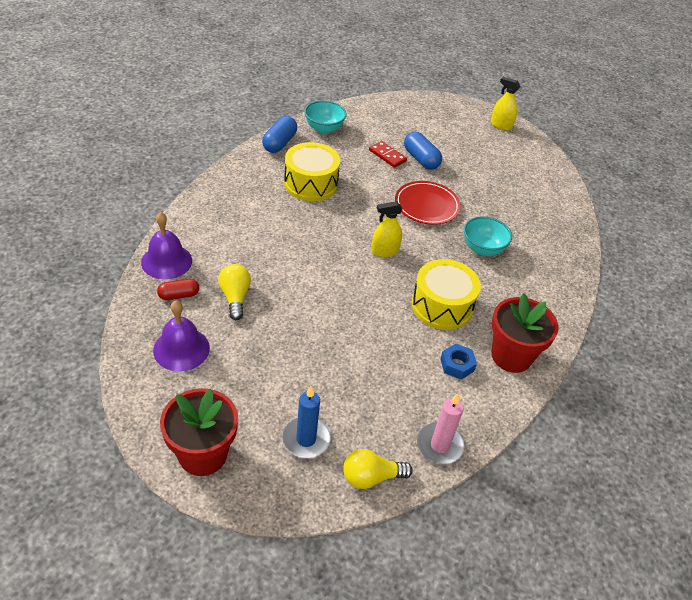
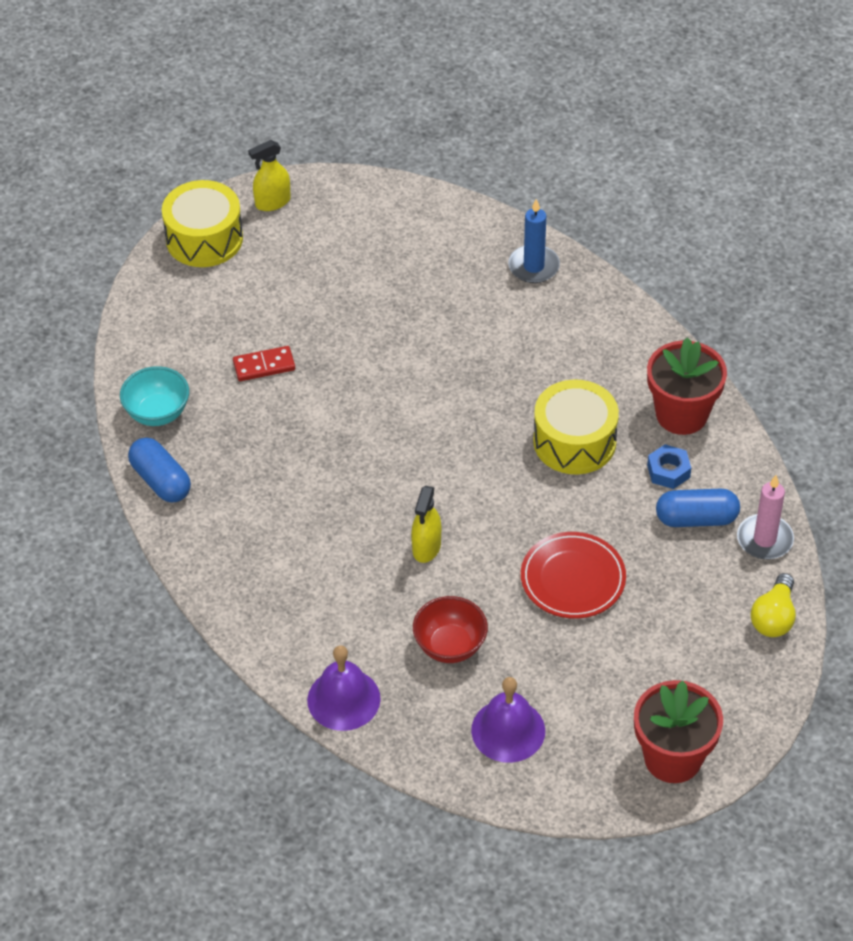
camera: 55 degrees left, 5 degrees up
(179, 295) = (415, 705): red capsule -> none
(235, 297) = (450, 646): yellow light bulb -> red bowl
(306, 439) = (699, 656): blue candle -> blue candle (533, 266)
(311, 183) = (274, 480): yellow drum -> yellow drum (204, 238)
(384, 251) = (452, 456): yellow spray bottle -> yellow spray bottle (426, 547)
(421, 159) = (293, 331): blue capsule -> blue capsule (696, 519)
(426, 205) = (392, 371): red plate -> red plate (573, 579)
(482, 249) = (503, 352): turquoise bowl -> none

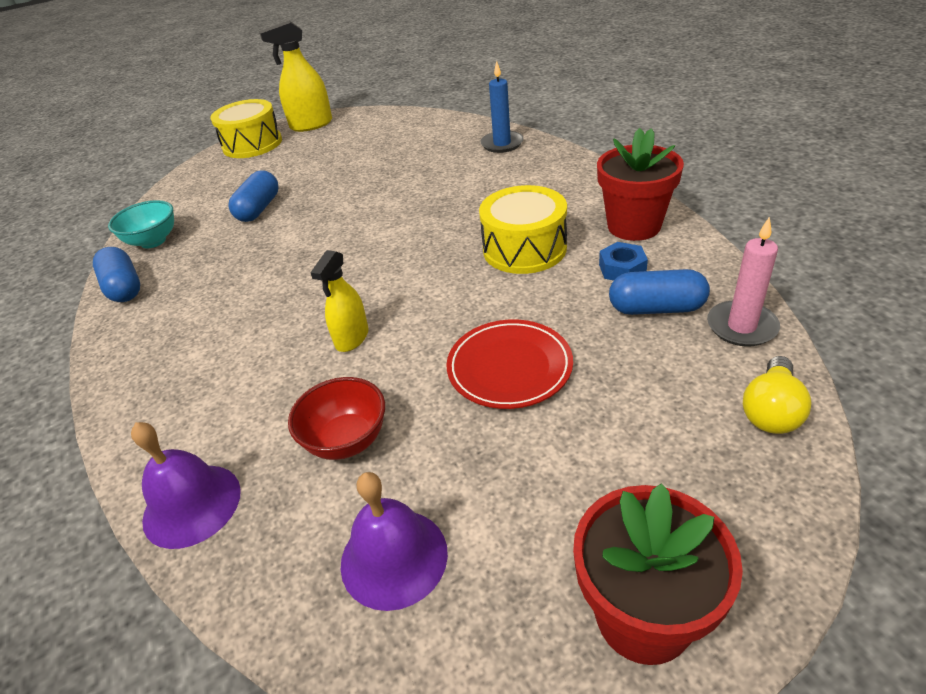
camera: 10 degrees right, 10 degrees down
(264, 366) = (259, 209): red domino -> blue capsule
(272, 202) = (311, 125): yellow spray bottle -> yellow spray bottle, size x1.55

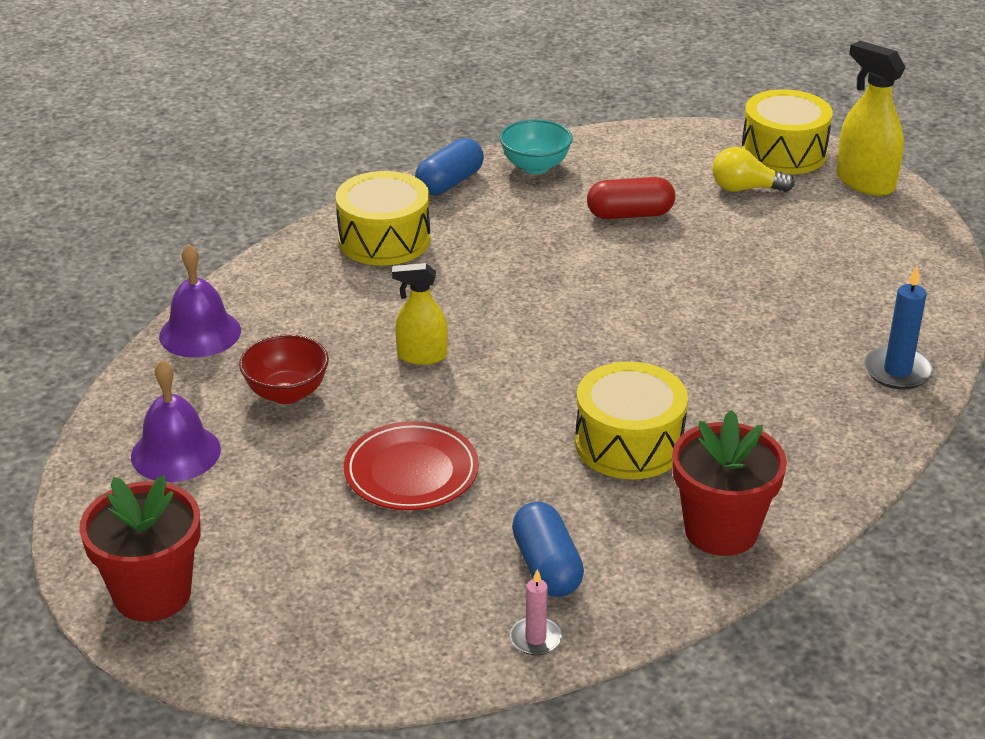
camera: 65 degrees right, 5 degrees down
(165, 338) = (384, 240): none -> yellow drum
(259, 209) = (630, 214): blue capsule -> red capsule
(622, 269) = (617, 531): blue nut -> none
(741, 326) = (535, 639): pink candle -> pink candle, size x0.63
(771, 411) = (401, 664): yellow light bulb -> yellow light bulb (745, 189)

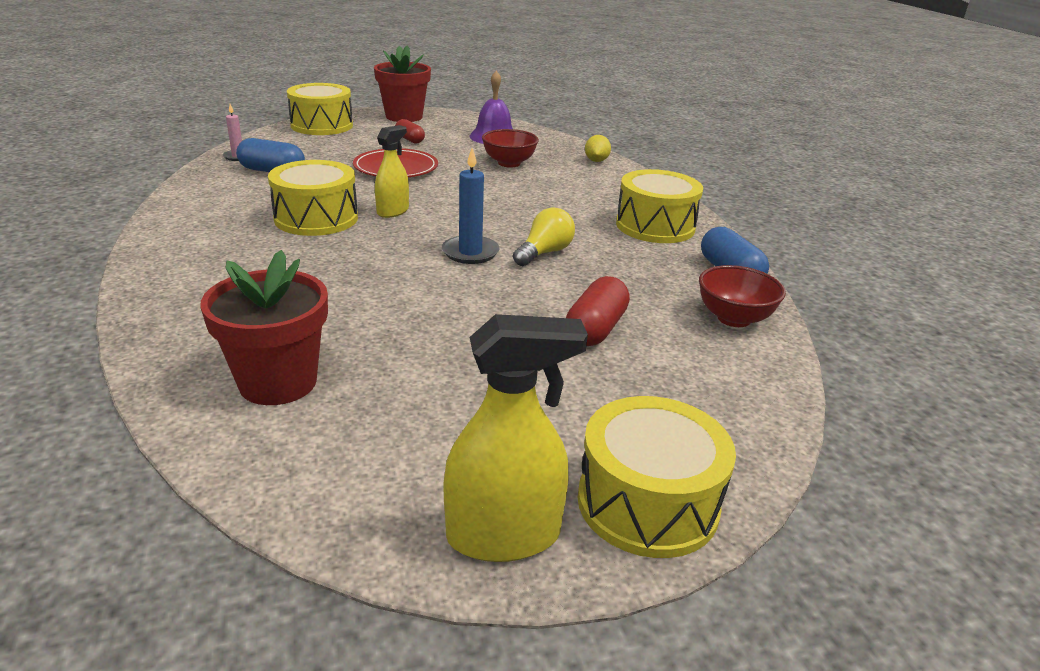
camera: 120 degrees right, 5 degrees down
(200, 333) = (596, 161): purple bell -> yellow lemon
(275, 522) = (410, 140): none -> red capsule
(300, 655) = (322, 125): none -> yellow drum
(422, 356) = (495, 198): yellow spray bottle -> yellow spray bottle (393, 211)
(535, 166) = (733, 318): turquoise bowl -> red bowl
(721, 530) = (203, 213): red flower pot -> red flower pot (278, 382)
(745, 189) = (581, 421): yellow light bulb -> yellow light bulb (544, 253)
(897, 371) = (189, 342): blue candle -> blue candle (470, 252)

